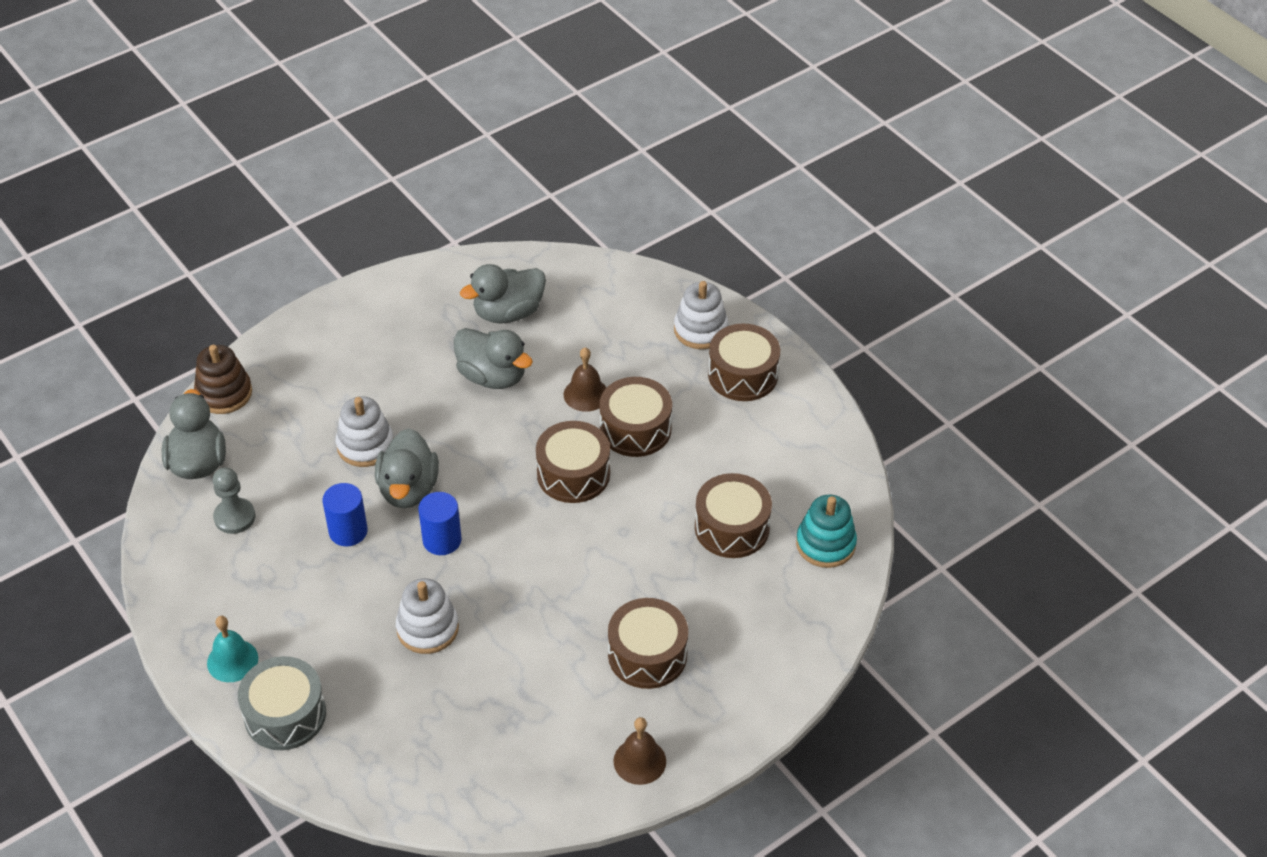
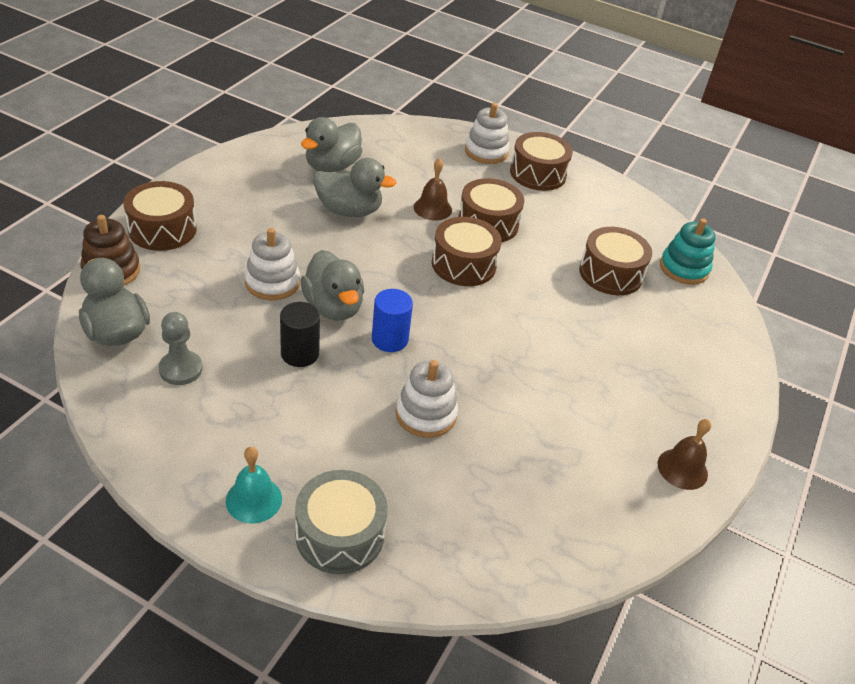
camera: 30 degrees left, 5 degrees down
(348, 531) = (300, 353): blue cylinder -> black cylinder
(647, 655) = (622, 382): brown drum -> brown drum (162, 229)

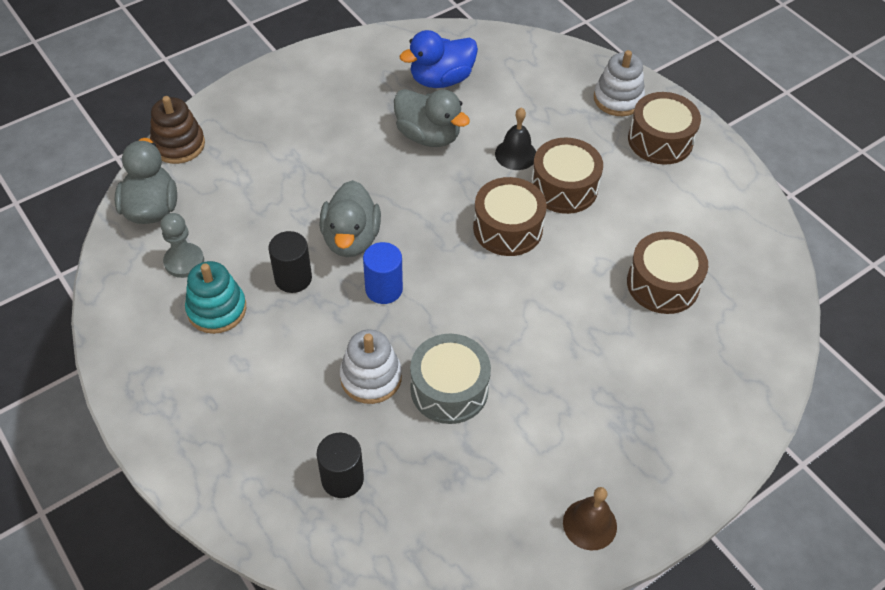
camera: 30 degrees right, 10 degrees up
(162, 229) = (243, 113): brown drum -> none
(254, 499) = (176, 406): turquoise bell -> none
(272, 282) = (310, 196): white stacking toy -> none
(332, 166) = (441, 79): grey duck -> blue duck
(340, 534) = (228, 464): grey drum -> grey drum (449, 389)
(432, 208) = (516, 154): brown bell -> black bell
(456, 507) = (342, 479): none -> black cylinder
(684, 268) = (754, 302): turquoise stacking toy -> turquoise stacking toy (217, 309)

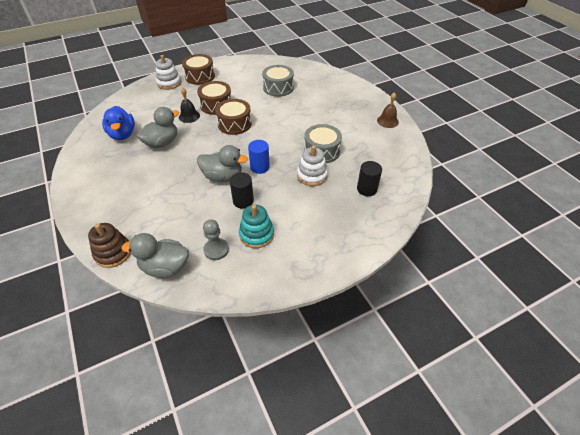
camera: 80 degrees left, 5 degrees down
(662, 284) = (278, 88): brown drum -> grey drum

